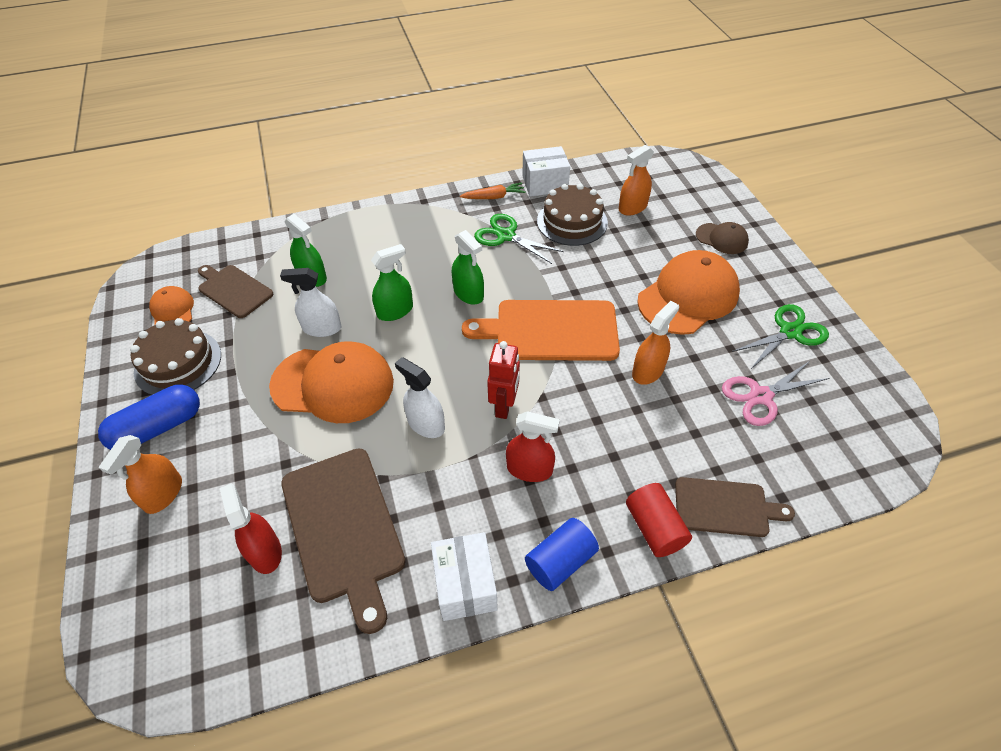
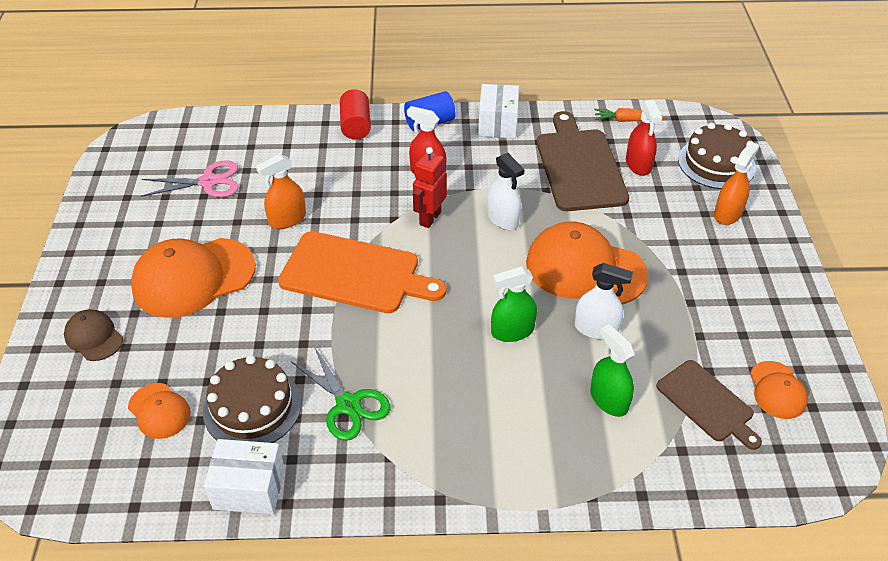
camera: 165 degrees left, 5 degrees down
(158, 427) = (750, 264): blue capsule -> none
(178, 363) = (750, 323): brown cake -> brown cake (716, 163)
(468, 293) = (424, 334): green spray bottle -> none
(493, 197) = (335, 480): orange carrot -> orange carrot (627, 120)
(632, 207) = (159, 411): orange spray bottle -> orange cap
(725, 507) = (298, 126): brown cutting board -> none
(790, 332) = (130, 223): green scissors -> none

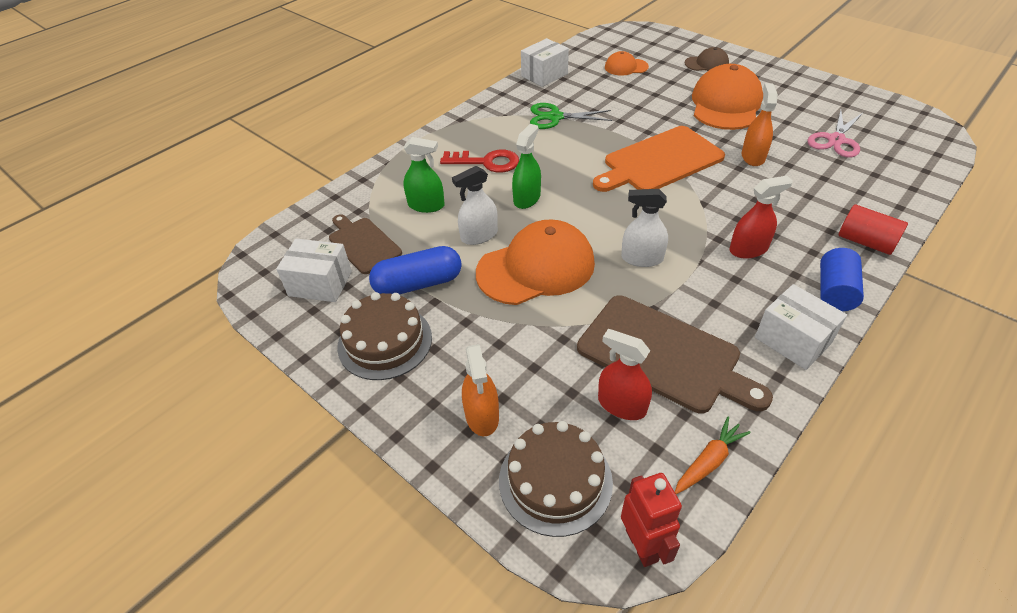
camera: 135 degrees right, 0 degrees up
(252, 407) = (593, 91): brown cake -> brown cake (385, 341)
(430, 218) = (684, 221): red robot -> red robot (642, 545)
(493, 404) = (486, 162): none -> red key
(690, 325) = (418, 284): none -> blue capsule
(707, 403) = (363, 244): brown cutting board -> brown cutting board turned 45 degrees clockwise
(777, 390) = (320, 283): orange cap -> white box

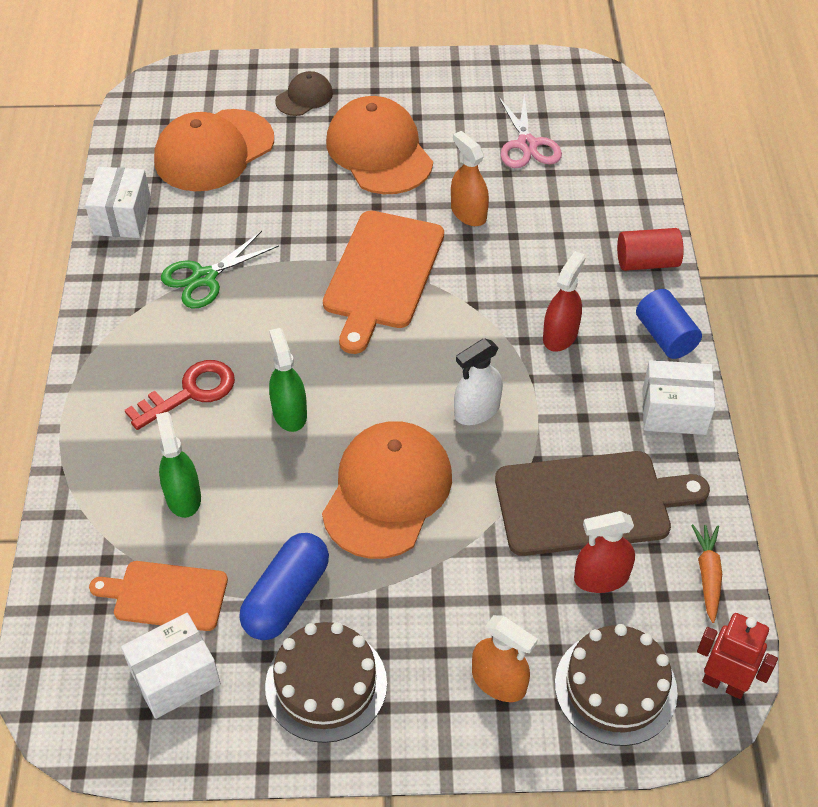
camera: 45 degrees left, 5 degrees up
(363, 244) = (166, 595): brown cutting board -> orange cutting board
(426, 205) = (183, 497): green spray bottle -> green spray bottle turned 75 degrees counterclockwise
(479, 235) = (287, 494): white spray bottle -> none
(626, 67) = (214, 151): orange cap -> orange cap, size x1.98

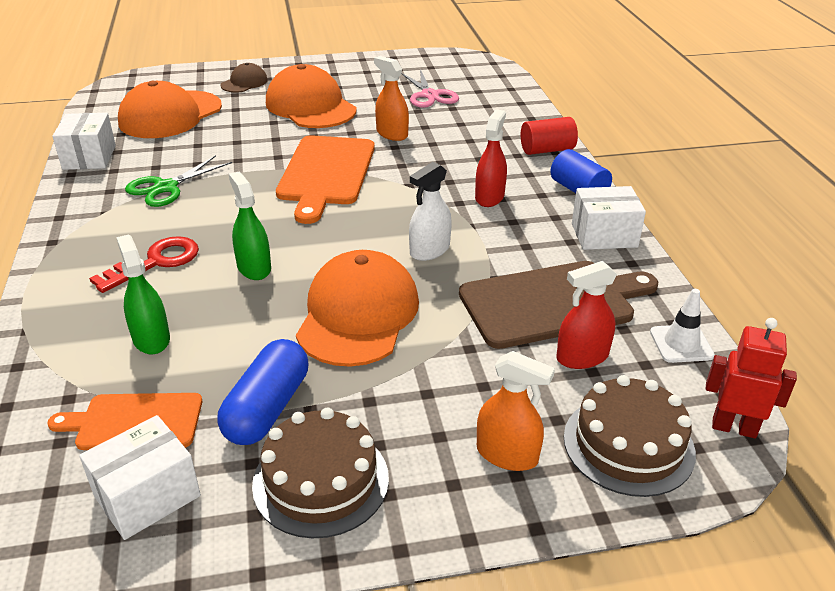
camera: 10 degrees left, 15 degrees down
(707, 575) = (681, 344): orange carrot -> white traffic cone

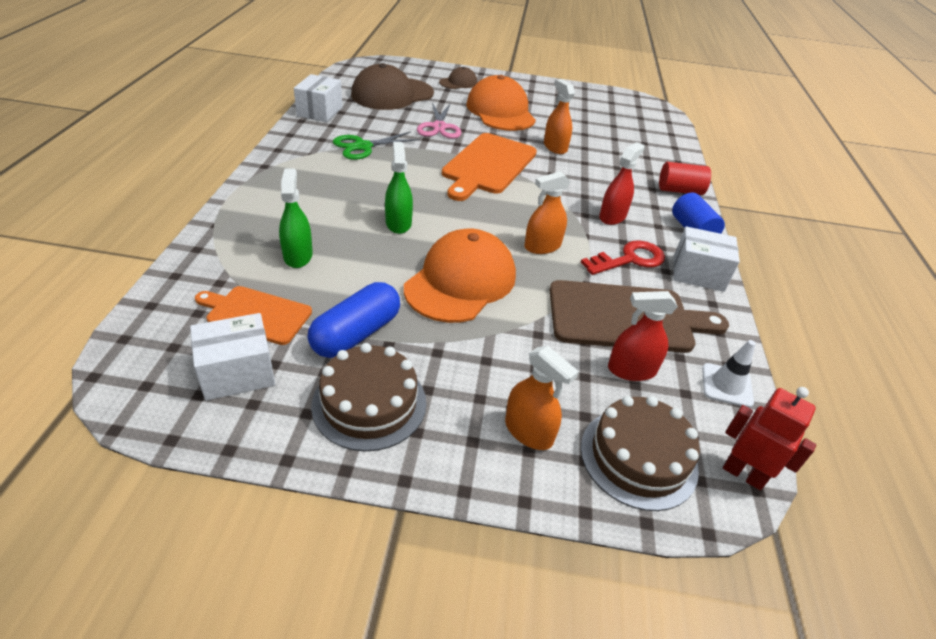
camera: 15 degrees right, 5 degrees up
(155, 262) = (328, 200): red key -> red key (629, 259)
(170, 115) = (392, 94): orange cap -> brown cap
(429, 95) = (600, 124): pink scissors -> pink scissors (439, 127)
(429, 250) = (542, 246): white spray bottle -> orange spray bottle

